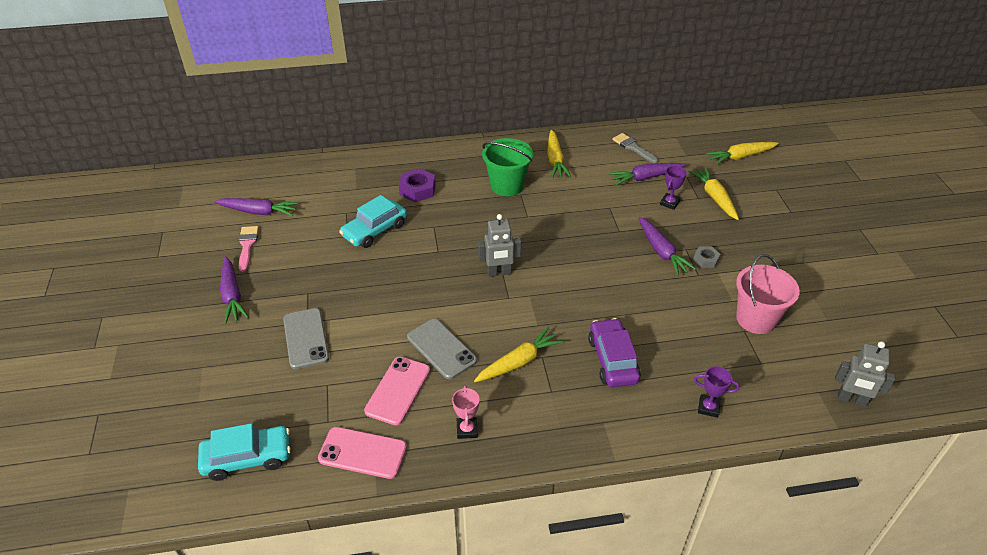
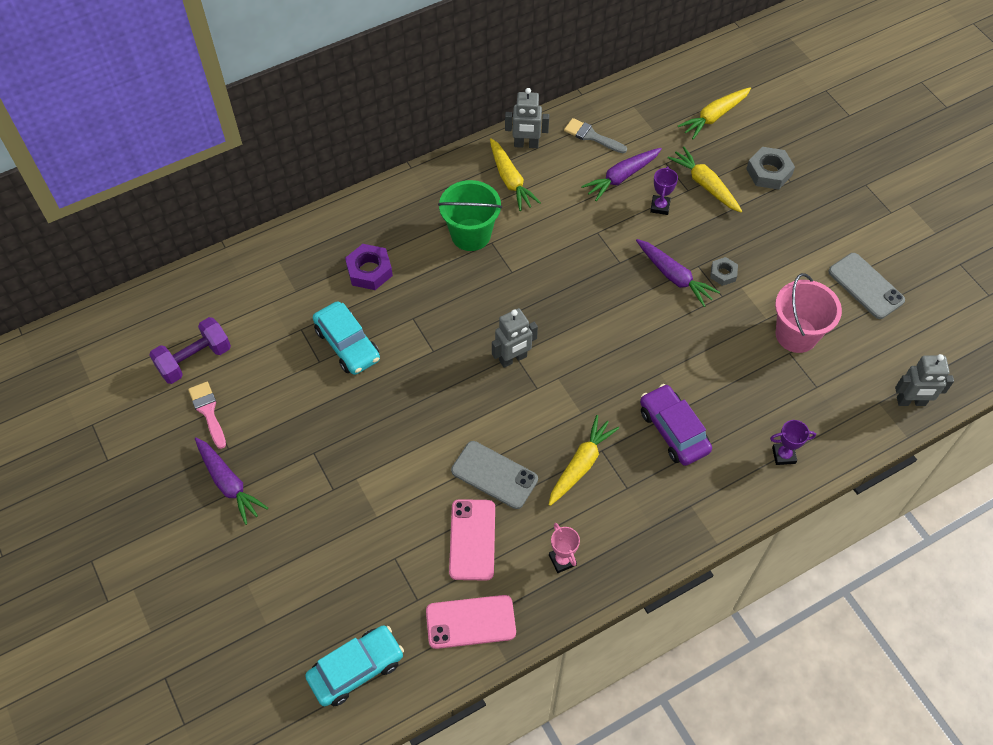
camera: 20 degrees left, 15 degrees up
(258, 212) = (194, 360): purple carrot -> purple dumbbell
(306, 338) = (342, 510): grey phone -> grey phone (865, 286)
(375, 230) = (347, 344): turquoise car -> turquoise car turned 60 degrees counterclockwise
(578, 142) = (526, 144): none -> grey robot
(774, 202) = (768, 172): none -> grey nut

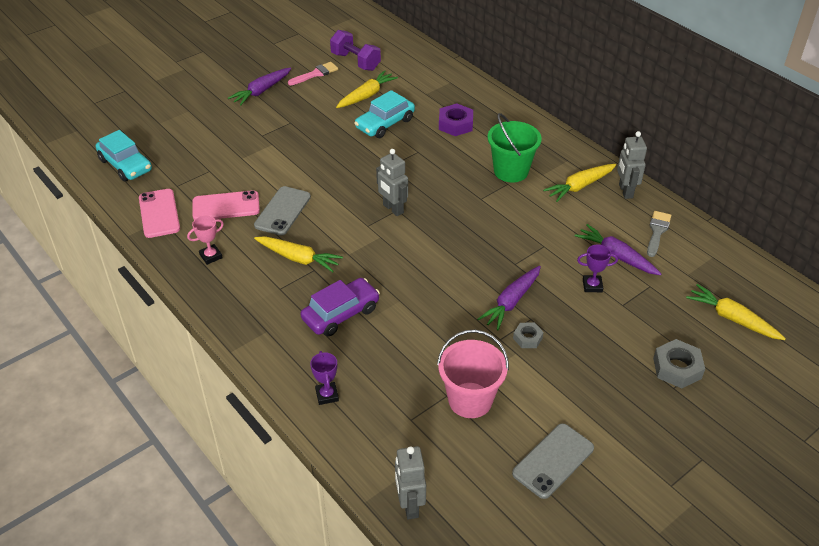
camera: 80 degrees right, 15 degrees down
(705, 185) = (635, 317): yellow carrot -> yellow carrot (366, 95)

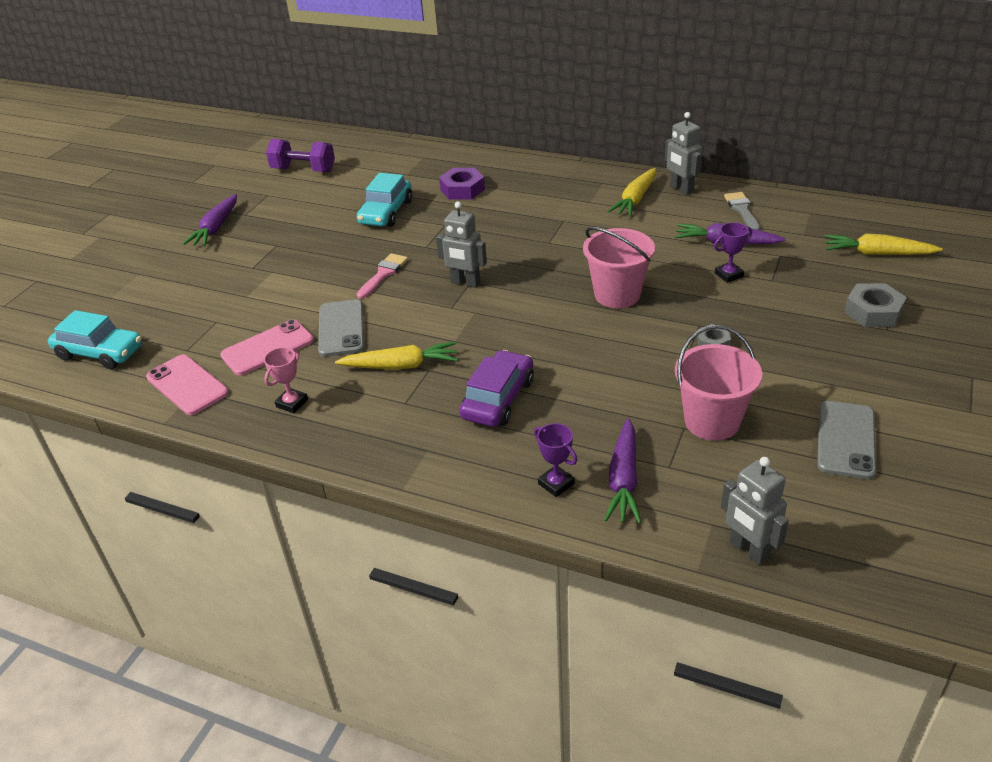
camera: 25 degrees left, 5 degrees down
(315, 74) = (267, 194): pink brush -> pink brush (383, 274)
(366, 95) = (343, 195): yellow carrot -> none
(492, 266) = (617, 294): none -> pink bucket
(511, 171) = (556, 209): green bucket -> none
(511, 302) = (666, 318): purple carrot -> purple carrot (624, 479)

